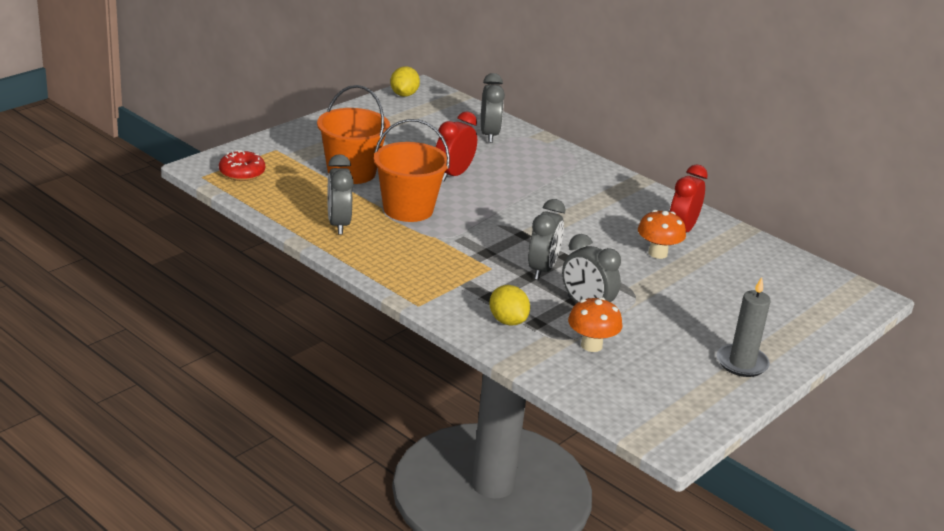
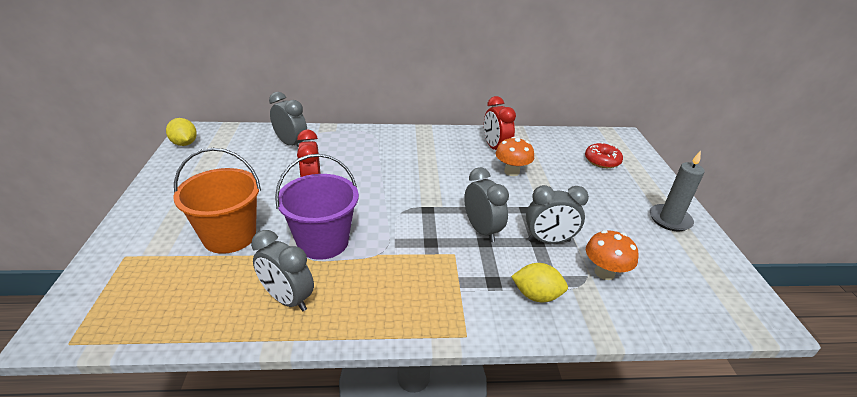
camera: 45 degrees left, 5 degrees up
(242, 173) = (115, 306): red donut -> red donut (602, 161)
(408, 209) = (323, 242): orange bucket -> purple bucket

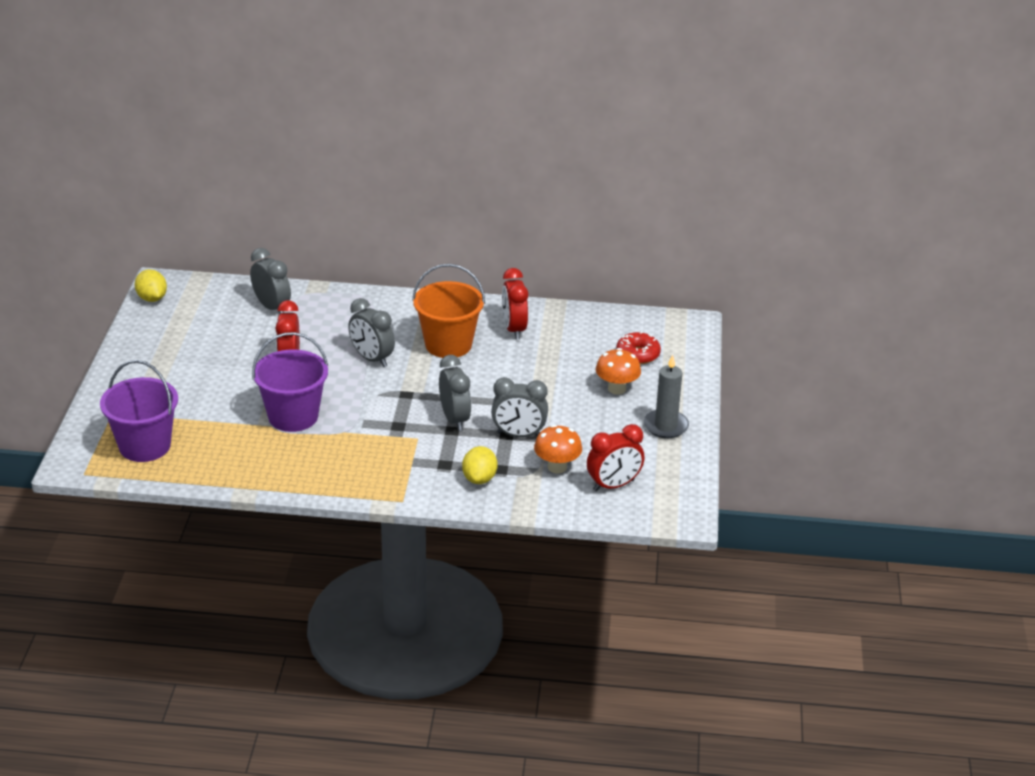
camera: 10 degrees right, 0 degrees up
(156, 294) = (144, 446): none -> purple bucket
(229, 236) = (205, 404): orange bucket -> orange bucket (448, 344)
(287, 299) = (256, 460): grey clock -> grey clock (372, 359)
(511, 172) = (519, 360): orange mushroom -> orange mushroom (617, 389)
(536, 295) = (479, 478): yellow lemon -> yellow lemon turned 75 degrees clockwise
(671, 288) = (613, 485): none -> red clock

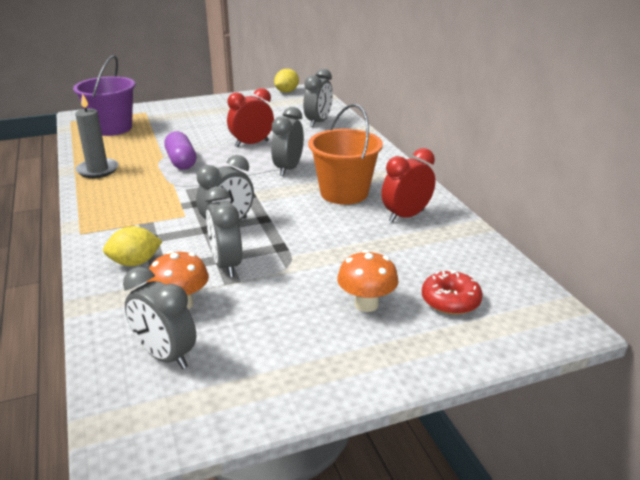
camera: 65 degrees right, 5 degrees down
(293, 416) = (181, 161): purple bucket -> purple capsule
(613, 485) = (165, 356): red clock -> grey clock
(665, 426) = (322, 365): grey candle -> grey candle (97, 170)

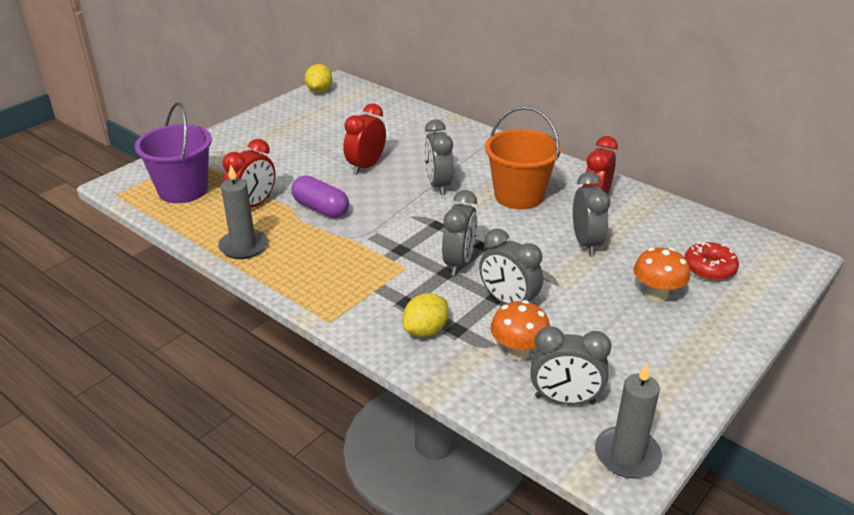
camera: 30 degrees left, 5 degrees up
(141, 148) = (253, 205): none -> red clock
(152, 425) = (627, 455): none -> grey candle
(318, 122) = (400, 122): grey clock -> grey clock (586, 243)

